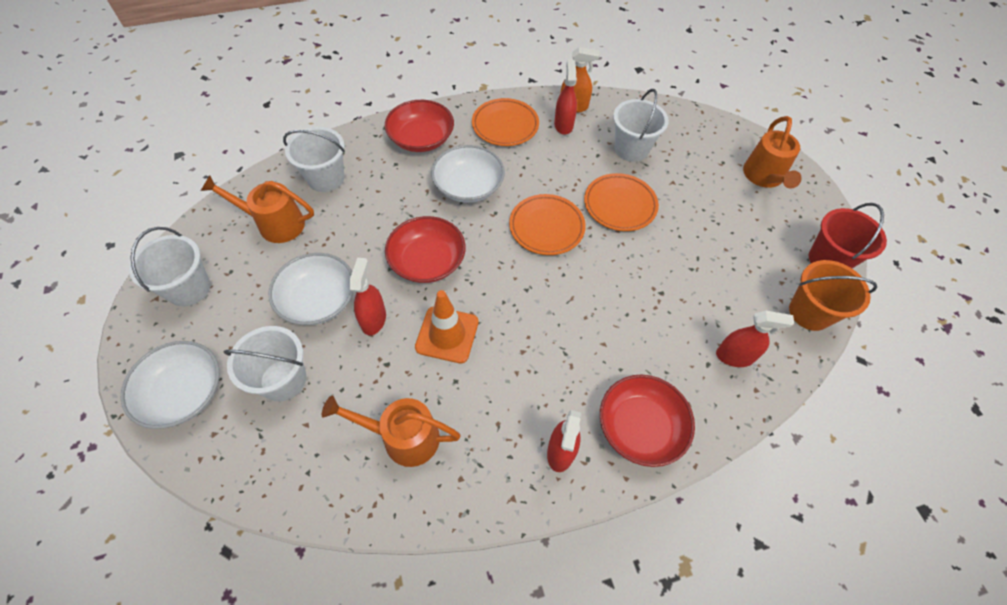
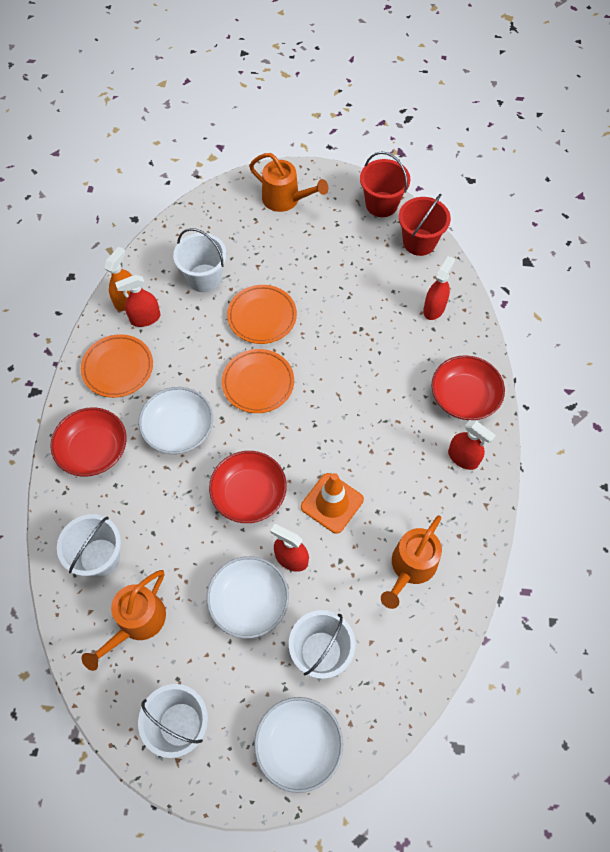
camera: 65 degrees left, 5 degrees up
(563, 125) = (145, 318): red spray bottle -> red spray bottle turned 45 degrees counterclockwise
(809, 312) = (419, 242): orange bucket -> red bucket

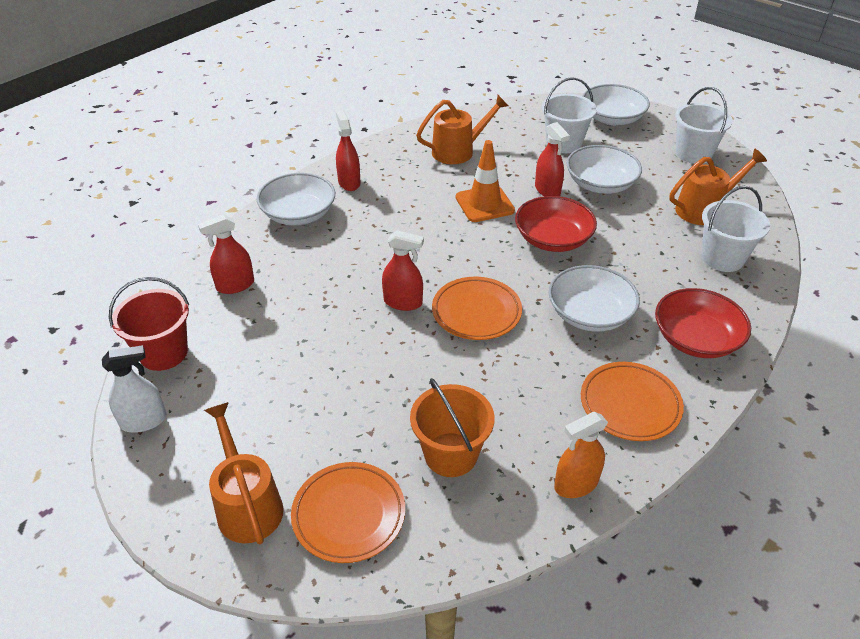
camera: 145 degrees left, 20 degrees down
(145, 318) = (563, 445): red spray bottle -> red spray bottle (403, 302)
(204, 278) = (450, 454): white bucket -> orange bucket
(262, 316) = (417, 371): orange plate -> orange plate (349, 515)
(381, 204) = (143, 421): red bucket -> white spray bottle
(464, 397) = (298, 214): red bowl -> white bowl

